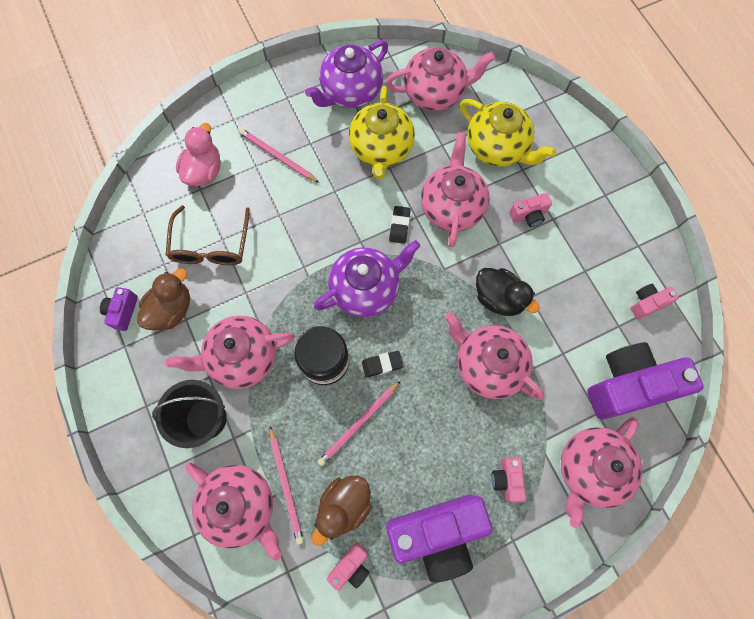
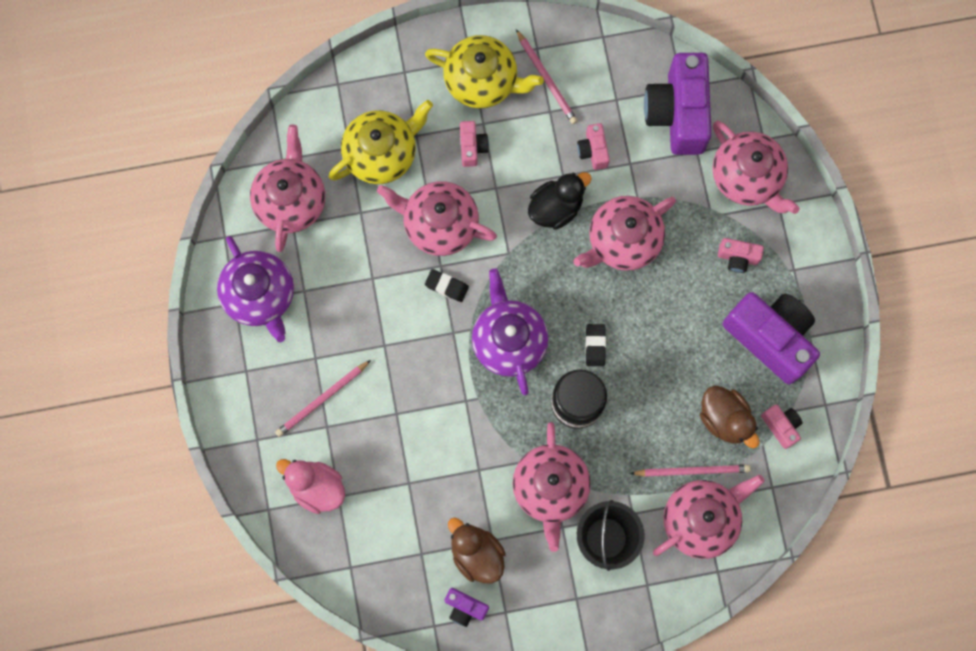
camera: 75 degrees left, 5 degrees up
(211, 245) = (412, 496): brown glasses -> none
(358, 424) = (650, 385): pink pencil -> pink pencil (546, 79)
(381, 149) = (347, 281): yellow teapot -> yellow teapot (482, 81)
(436, 533) = (770, 338): purple camera -> purple camera turned 45 degrees counterclockwise
(647, 303) = (600, 64): pink camera -> pink camera (593, 151)

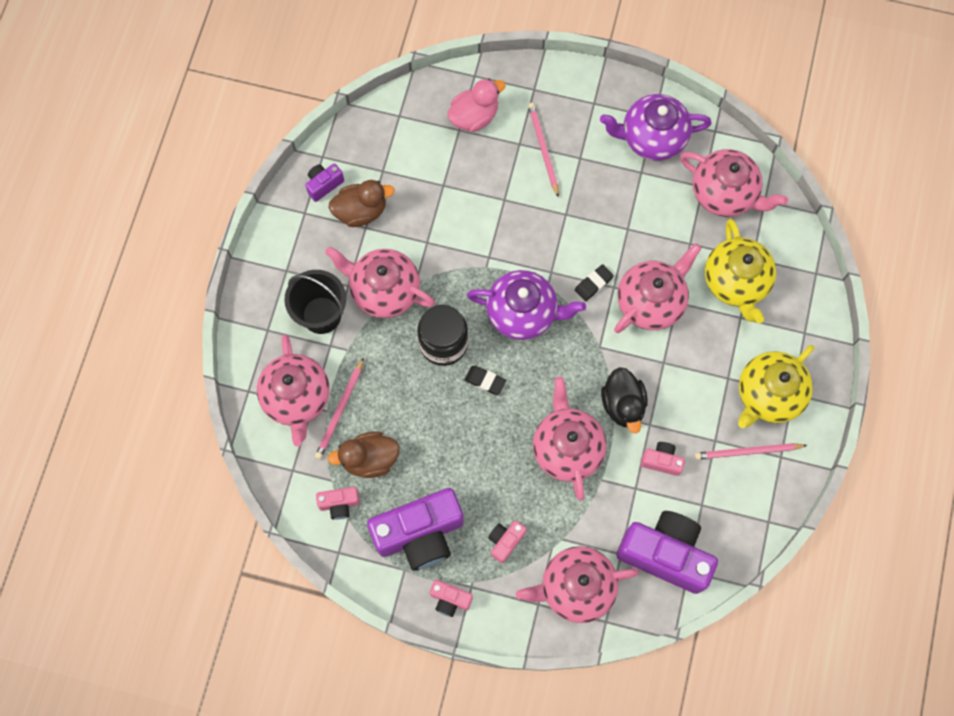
camera: 115 degrees right, 5 degrees down
(472, 147) = (709, 359): pink camera -> pink camera (450, 599)

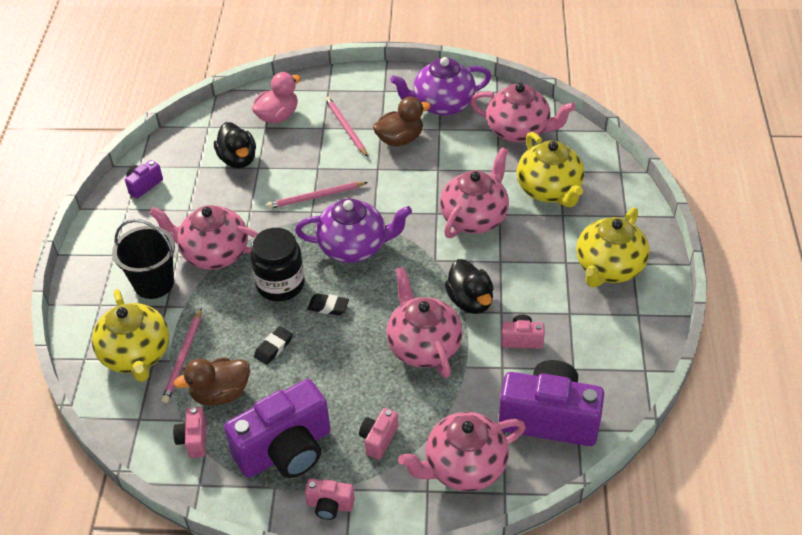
camera: 10 degrees left, 25 degrees down
(297, 398) = (136, 355): pink teapot -> yellow teapot
(339, 504) = (194, 440): pink camera -> pink camera turned 105 degrees clockwise
(361, 211) = (182, 198): brown duck -> brown duck (400, 139)
(424, 169) = (238, 159): none -> black duck
(593, 284) = (416, 214): black eraser -> black eraser (273, 347)
(747, 452) = (604, 316): pink pencil -> pink pencil (315, 197)

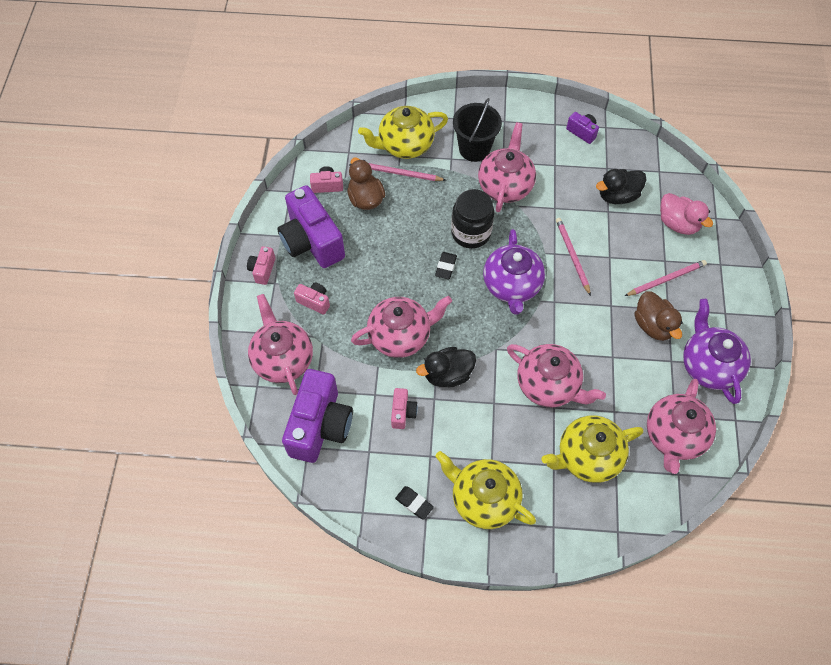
camera: 90 degrees right, 15 degrees up
(273, 347) = (406, 230): black eraser -> black eraser (414, 503)

